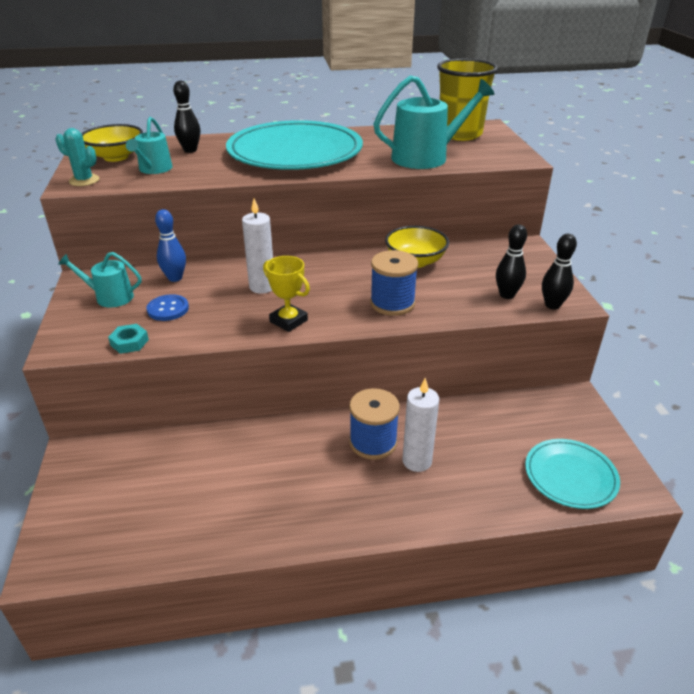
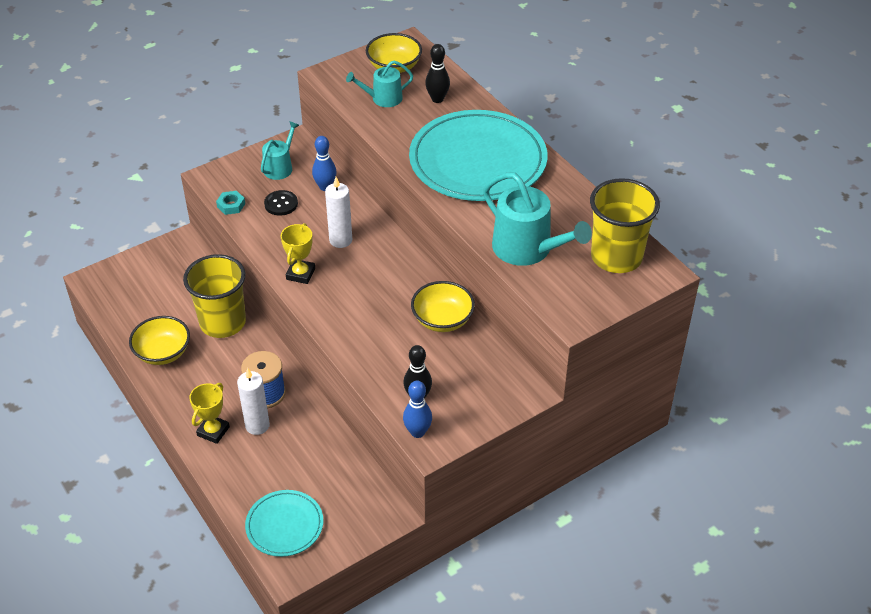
camera: 65 degrees right, 10 degrees up
(84, 180) = (338, 75): turquoise cactus -> none
(110, 297) = (280, 167): turquoise watering can -> turquoise watering can turned 45 degrees clockwise
(168, 309) = (281, 204): blue button -> black button
(240, 450) = (223, 322): none -> yellow cup
(246, 518) = (163, 352): none -> yellow bowl
(392, 303) = (360, 325): blue spool -> none
(406, 502) = (213, 431): none -> yellow trophy
(552, 305) = (417, 432): black bowling pin -> blue bowling pin

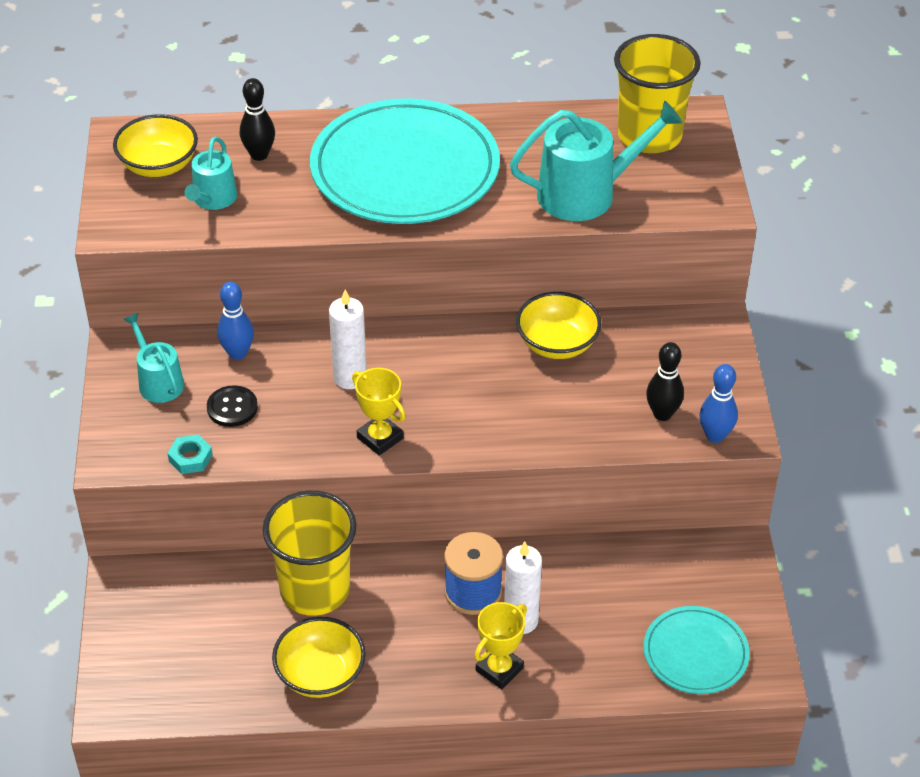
camera: 60 degrees left, 0 degrees up
(213, 431) = (499, 669): yellow trophy -> yellow trophy turned 75 degrees clockwise

